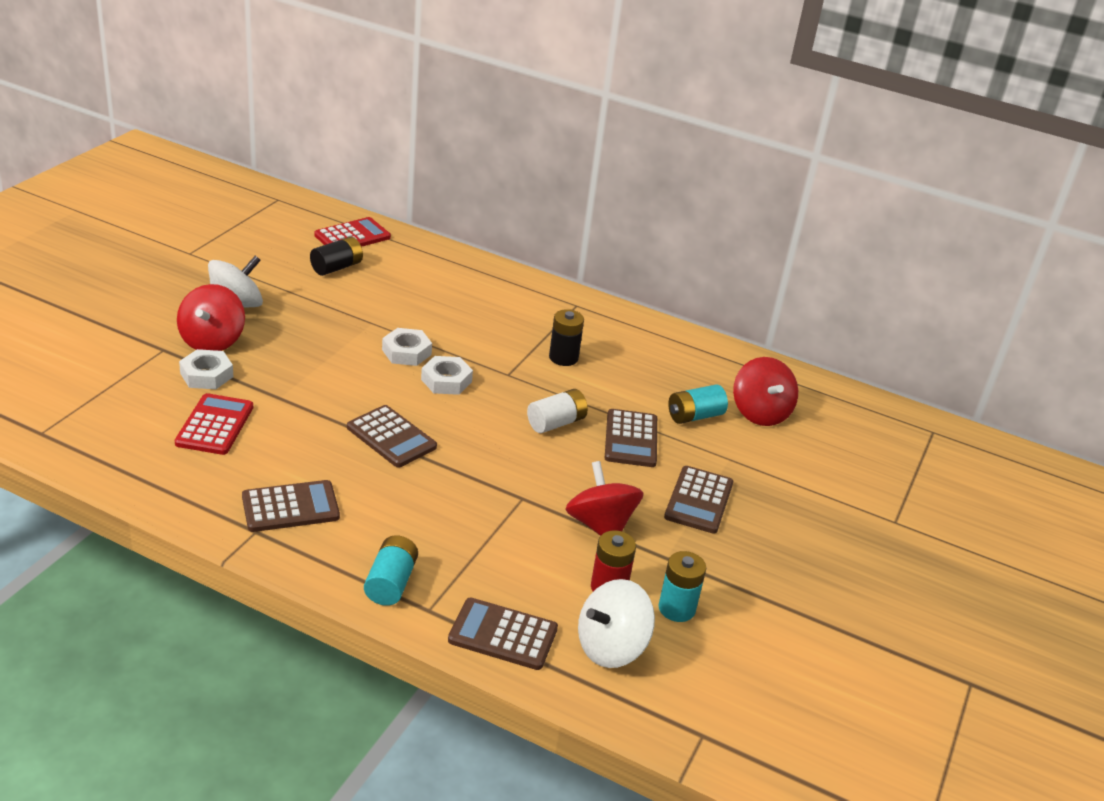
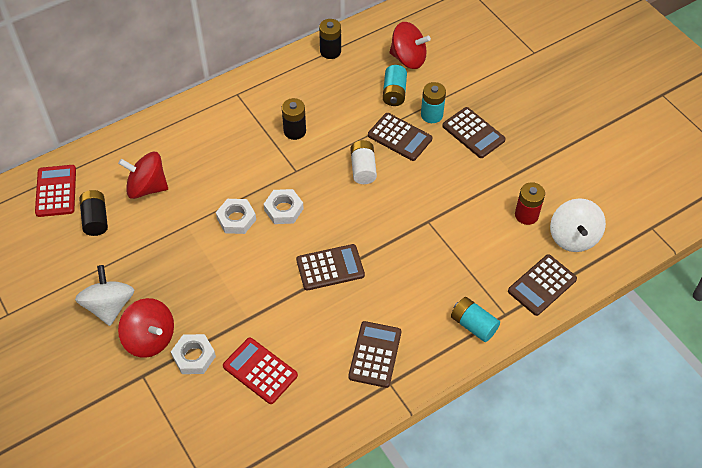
camera: 55 degrees left, 20 degrees up
(600, 525) = (472, 193): red spinning top -> red spinning top (147, 187)
(676, 608) = (557, 191): turquoise battery -> turquoise battery (431, 115)
(705, 351) = (330, 51): none -> black battery

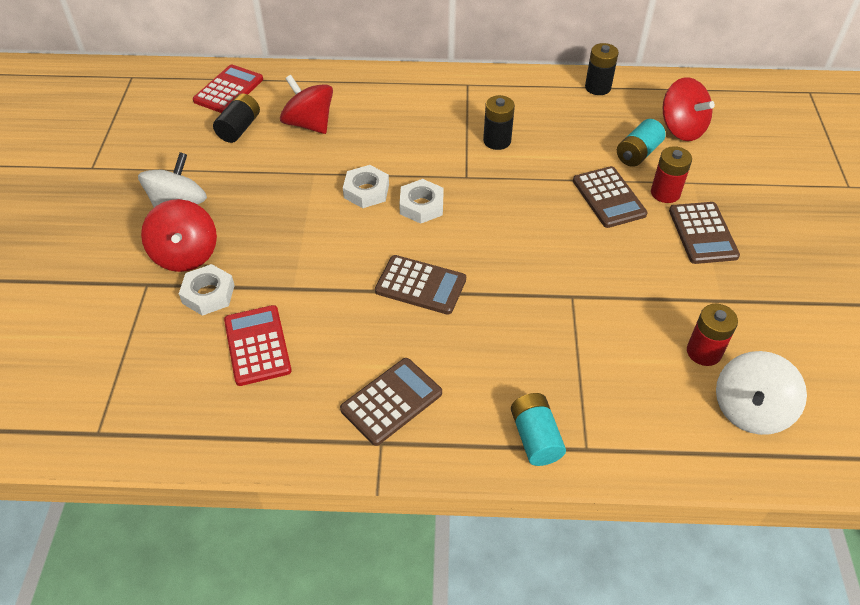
camera: 35 degrees right, 5 degrees down
(363, 169) = (540, 208): white battery -> none
(431, 115) = (665, 193): turquoise battery -> red battery
(542, 285) = (662, 443): brown calculator -> none

